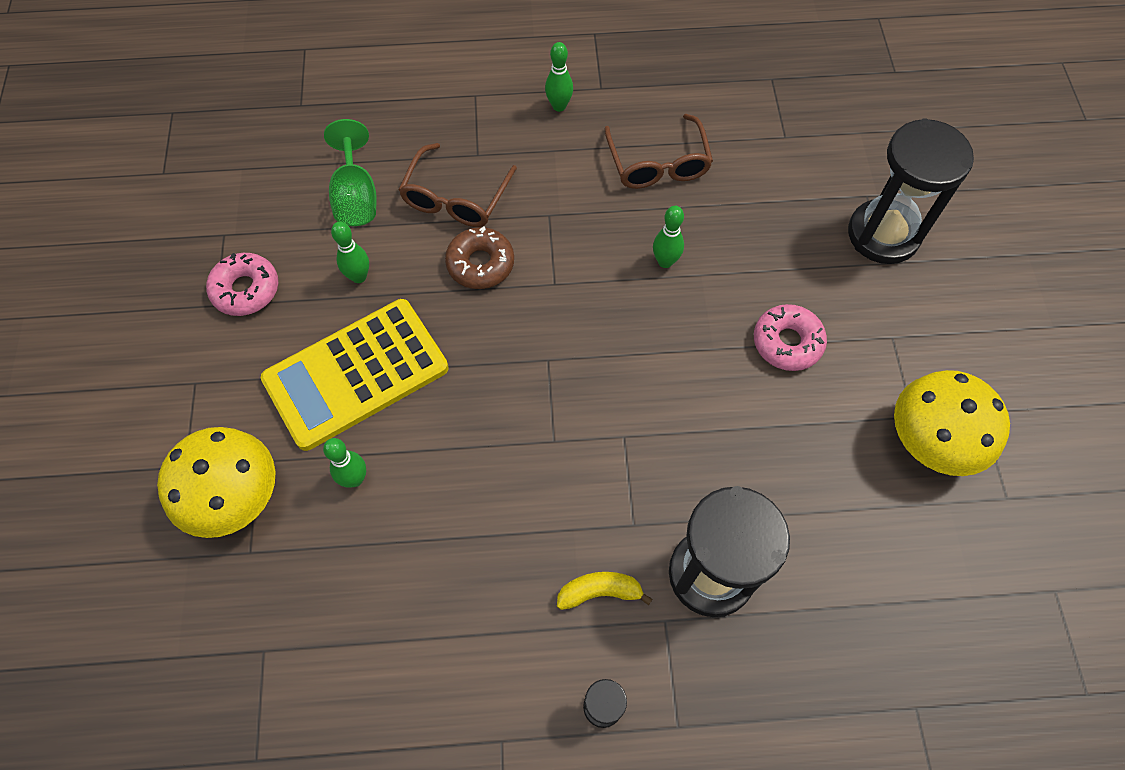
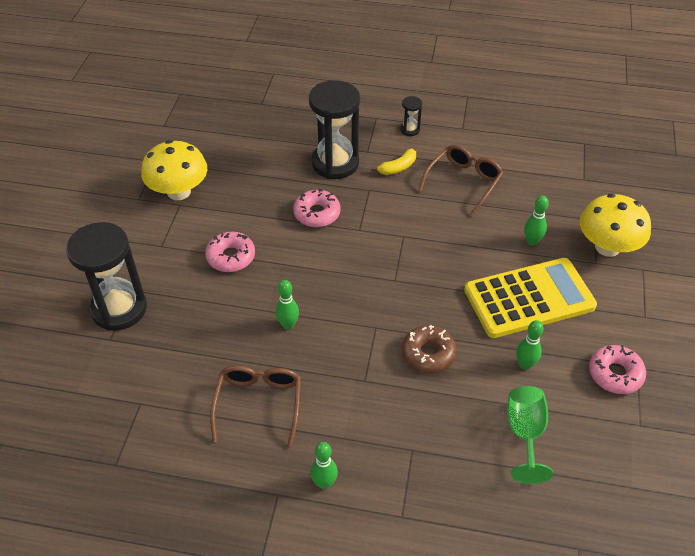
camera: 165 degrees left, 15 degrees down
(456, 198) = (438, 412): brown glasses -> brown glasses (463, 182)
(599, 592) = (398, 167): yellow banana -> yellow banana turned 45 degrees counterclockwise
(699, 451) = (317, 213): none -> pink donut

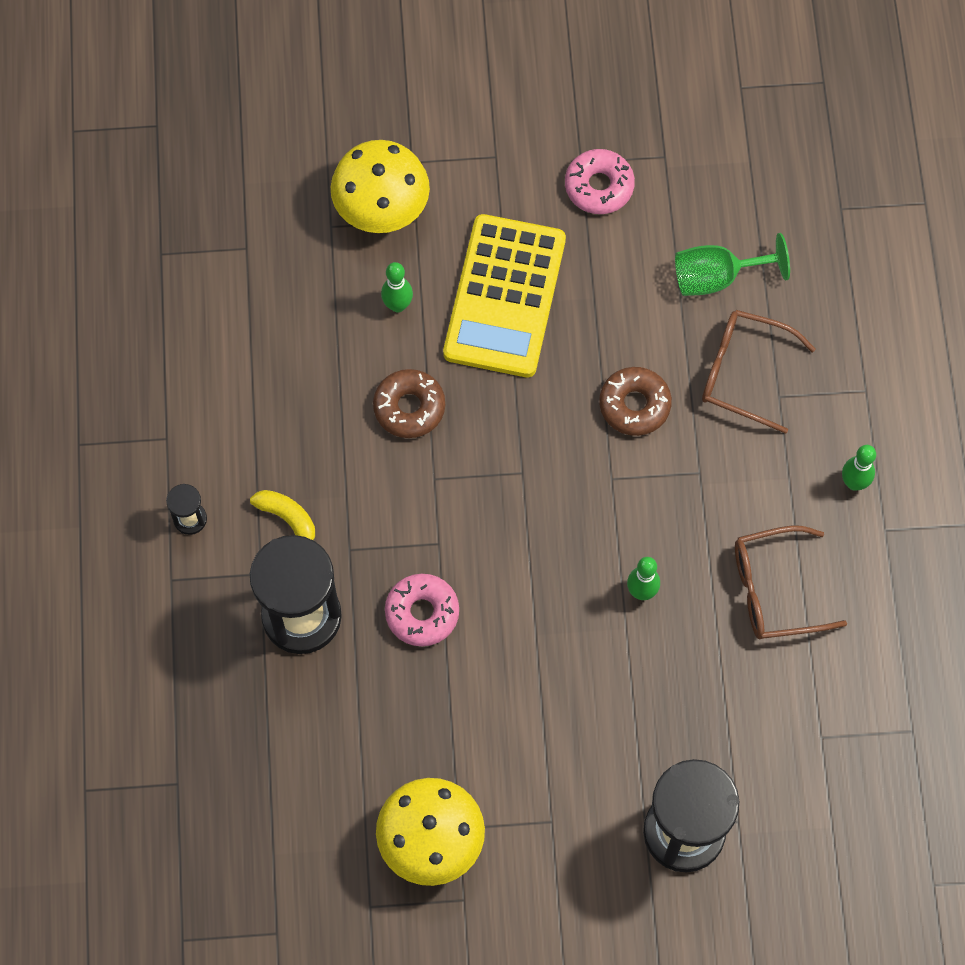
camera: 105 degrees left, 20 degrees up
(231, 257) = (544, 710): pink donut -> none
(456, 233) = (409, 407): none -> brown donut
(463, 182) = (297, 415): brown glasses -> brown glasses (743, 373)
(525, 364) = (616, 289): green bowling pin -> none
(529, 298) = (505, 297): yellow calculator -> yellow calculator turned 135 degrees counterclockwise

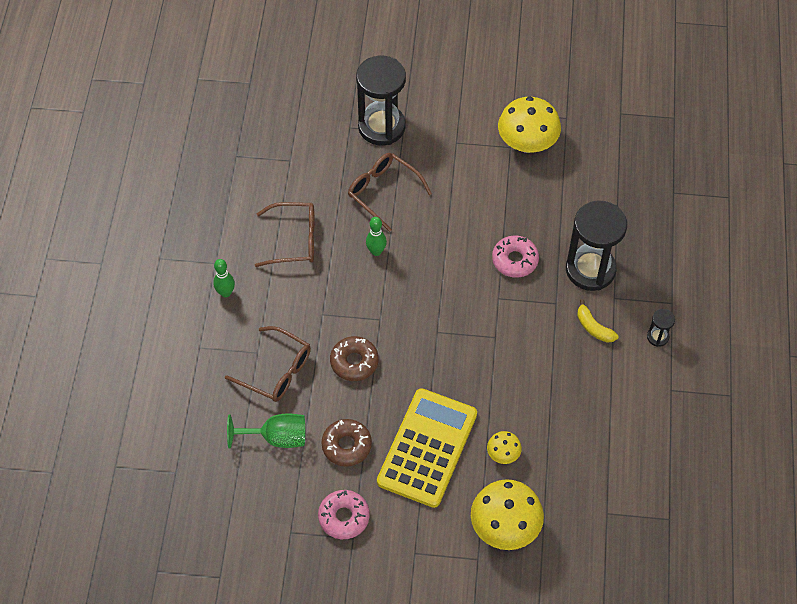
camera: 170 degrees left, 10 degrees down
(397, 305) = (503, 454): green bowling pin -> yellow mushroom
(409, 407) = (505, 384): brown donut -> brown donut (346, 445)
(653, 702) = (383, 192): none -> brown glasses

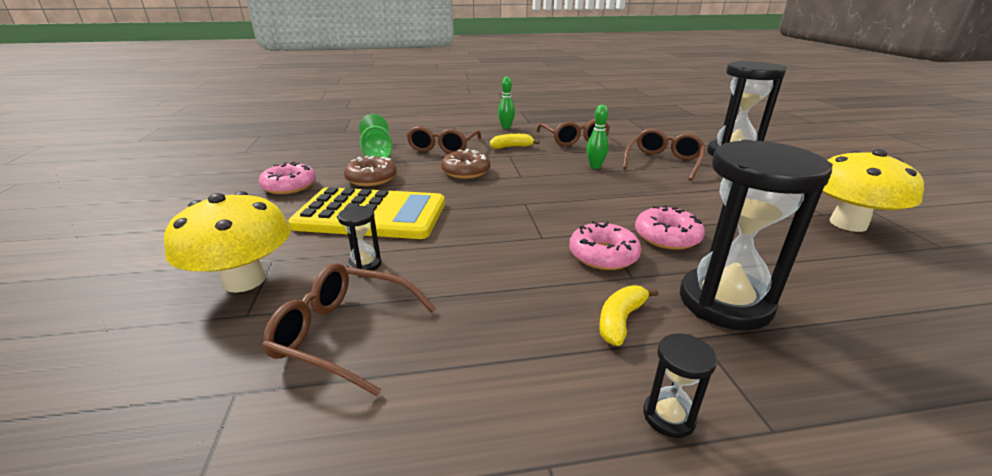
camera: 75 degrees right, 30 degrees down
(297, 305) = (511, 147): none -> yellow banana
(503, 454) = (364, 264): yellow mushroom -> black hourglass
(528, 308) = (603, 255): none -> pink donut
(574, 465) = (344, 334): none -> brown glasses

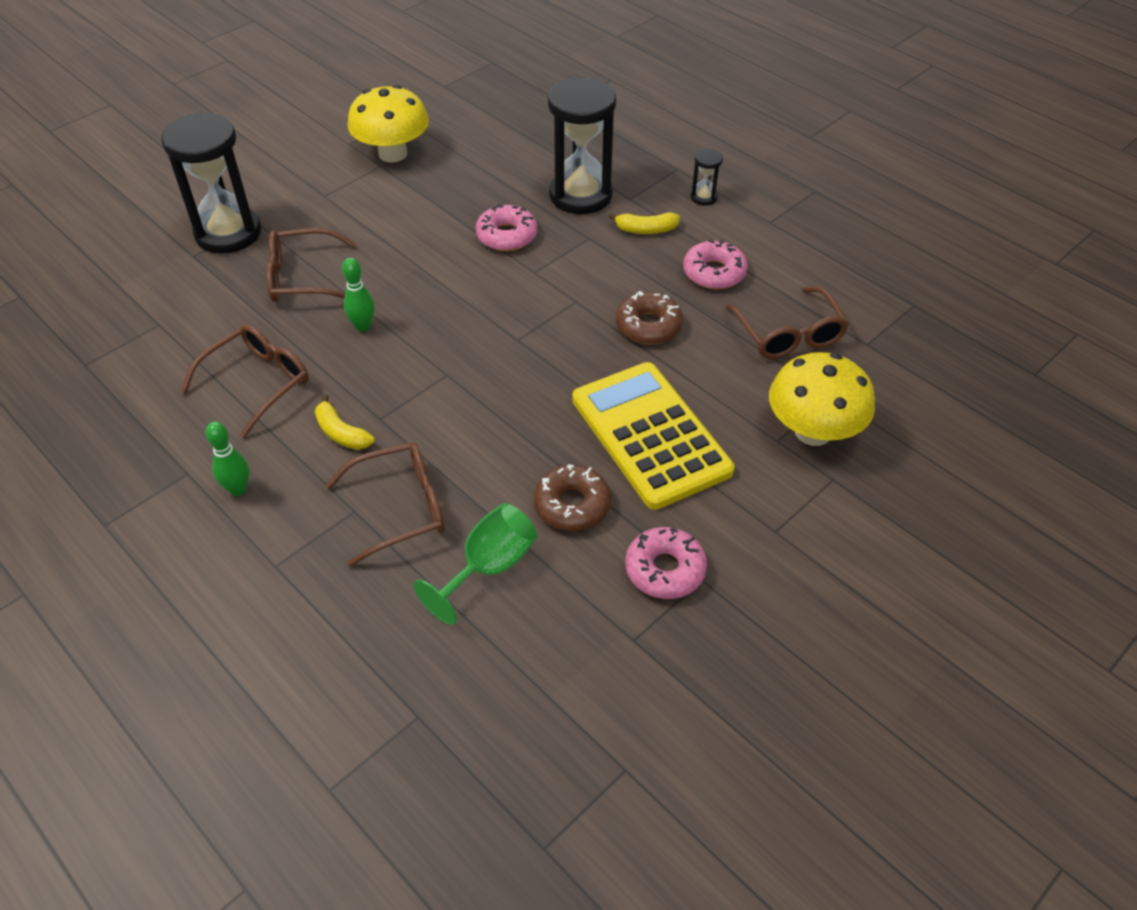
camera: 125 degrees left, 20 degrees up
(364, 264) = (721, 378): black hourglass -> none
(466, 171) = (473, 429): brown donut -> brown donut (648, 326)
(603, 255) = (572, 259): pink donut -> pink donut (714, 273)

